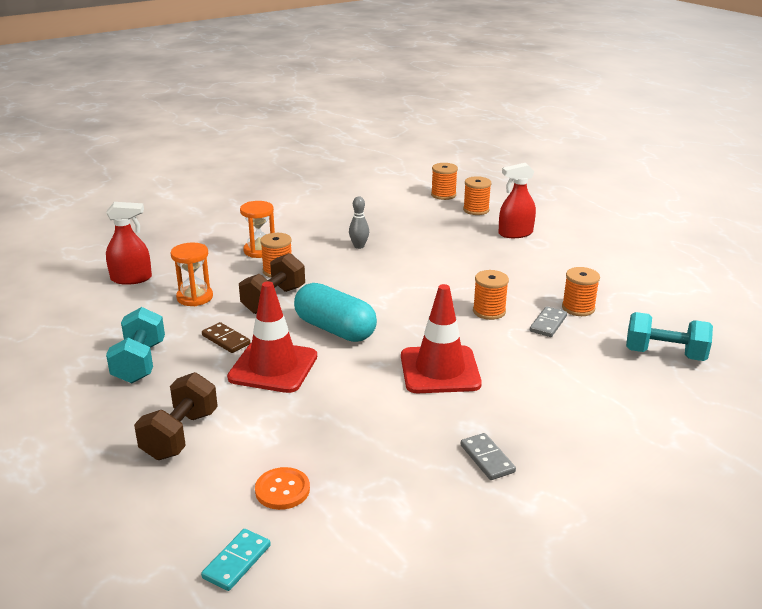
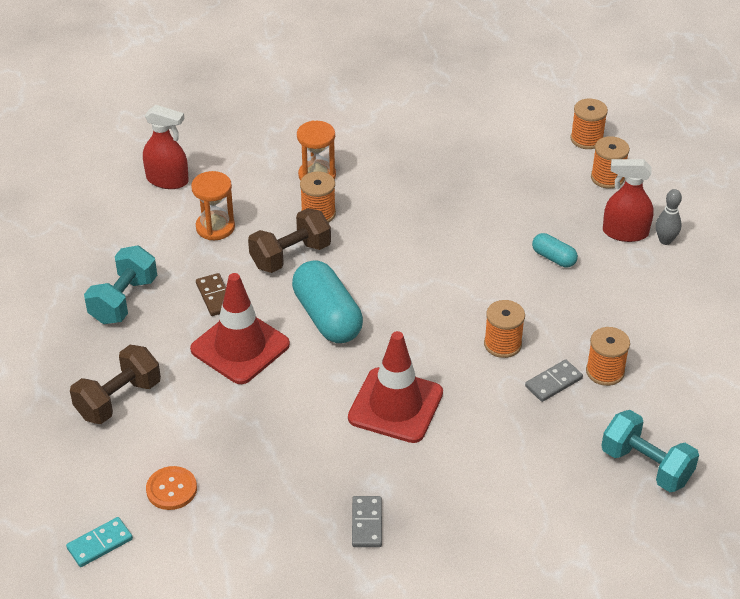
camera: 25 degrees right, 15 degrees up
(359, 246) = (428, 200): grey bowling pin -> grey bowling pin (665, 240)
(479, 256) = (553, 258): none -> turquoise capsule

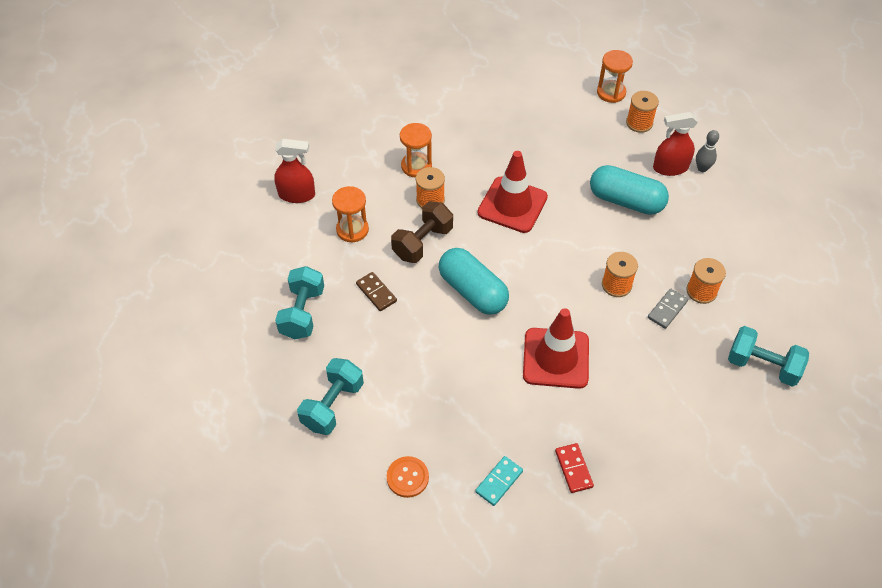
camera: 15 degrees left, 10 degrees up
(100, 544) = (368, 543): turquoise domino -> turquoise domino (499, 481)
(118, 399) = (333, 405): brown dumbbell -> turquoise dumbbell
(240, 347) = (413, 334): red traffic cone -> red traffic cone (512, 205)
(366, 523) = (573, 469): grey domino -> red domino
(553, 258) = (626, 201): turquoise capsule -> turquoise capsule, size x1.98
(586, 139) = (611, 93): orange spool -> orange hourglass

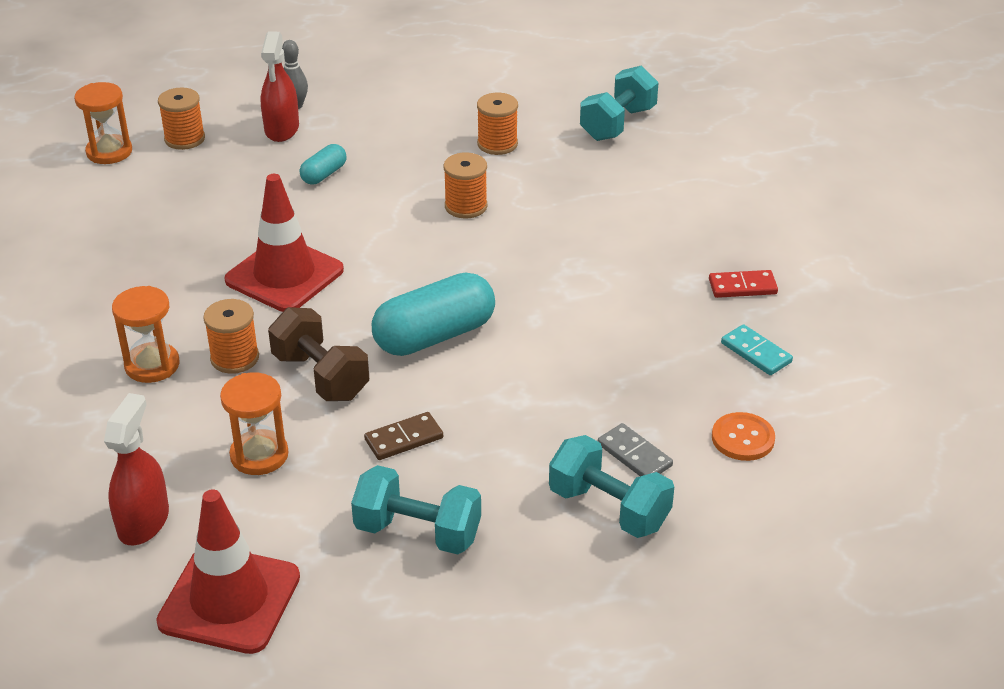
camera: 80 degrees left, 15 degrees down
(556, 358) = (572, 276): red traffic cone -> red traffic cone (229, 600)
(626, 201) = (324, 174): turquoise capsule -> turquoise capsule, size x0.51
(667, 309) = (518, 174): grey domino -> grey domino (634, 455)

